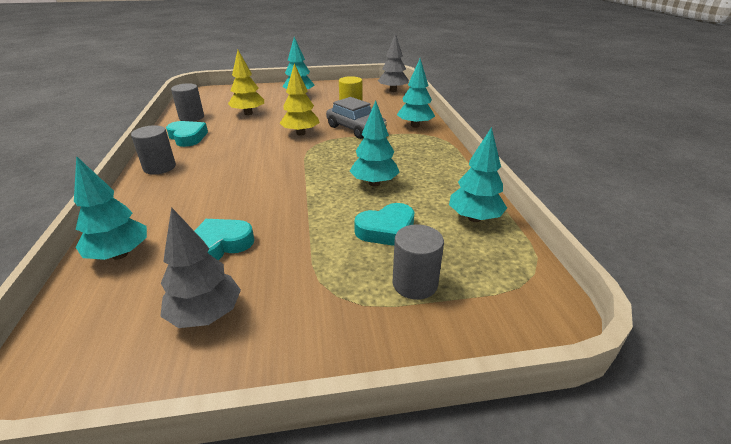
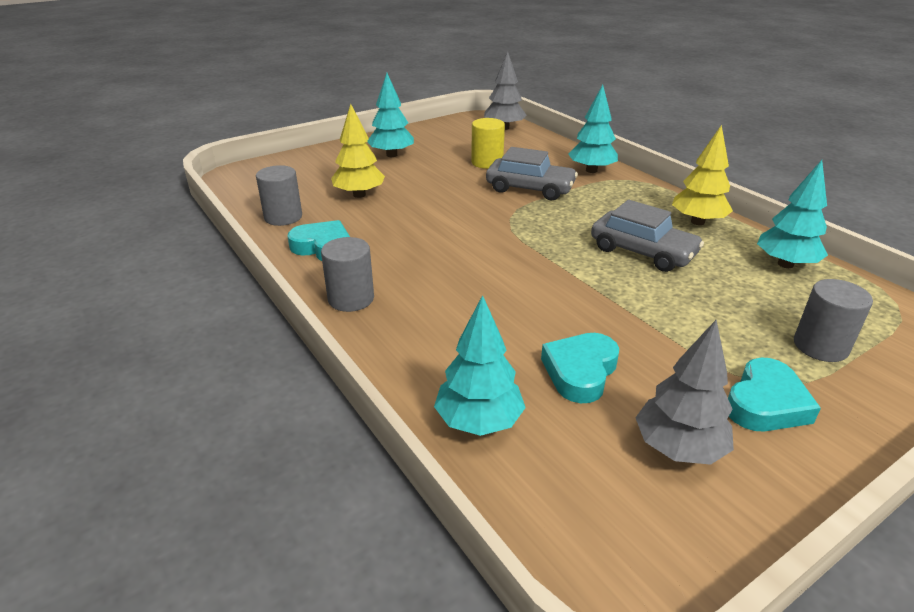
camera: 25 degrees left, 0 degrees up
(301, 133) = (471, 208): yellow tree -> yellow tree (697, 222)
(374, 183) = (642, 251): turquoise tree -> grey car
(386, 230) = (724, 300): turquoise heart -> turquoise heart (765, 403)

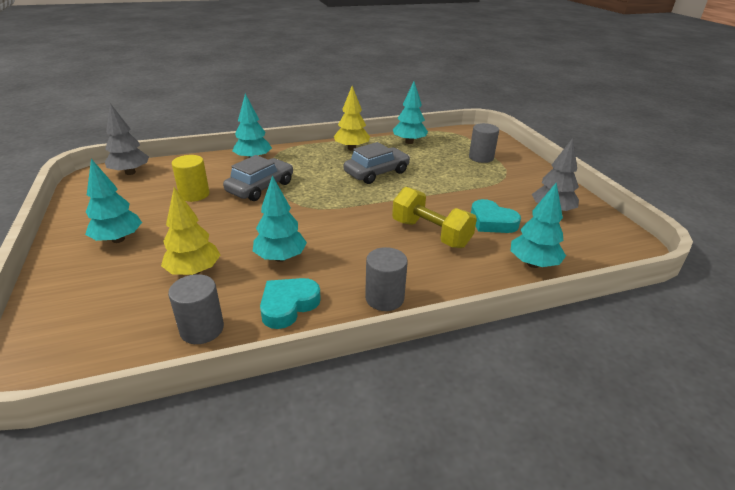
camera: 75 degrees left, 0 degrees up
(399, 228) = (280, 258): none -> turquoise tree
(506, 316) = (431, 233): none -> yellow dumbbell
(765, 403) = (521, 182): turquoise heart -> none

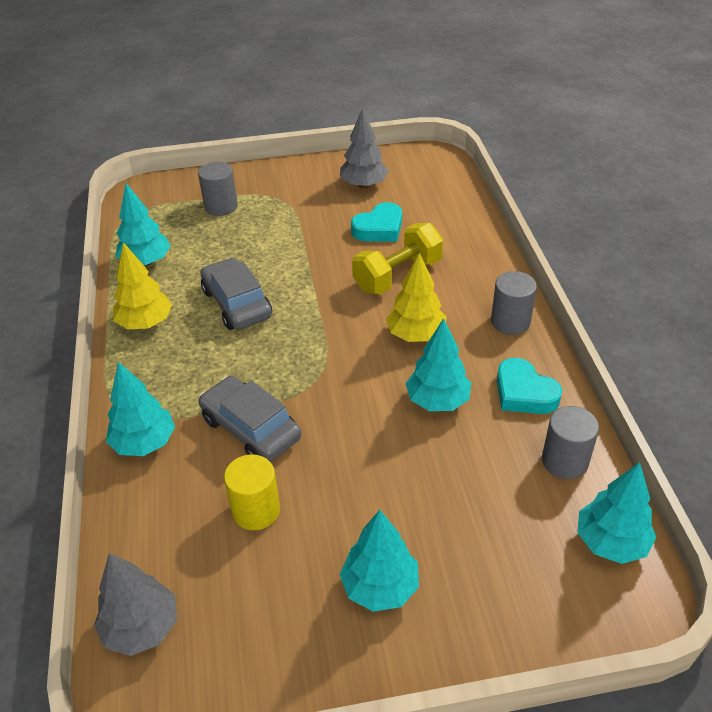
camera: 80 degrees left, 10 degrees up
(194, 271) = (462, 482): yellow tree -> yellow tree (416, 335)
(533, 264) = (457, 219): turquoise tree -> turquoise tree (611, 542)

